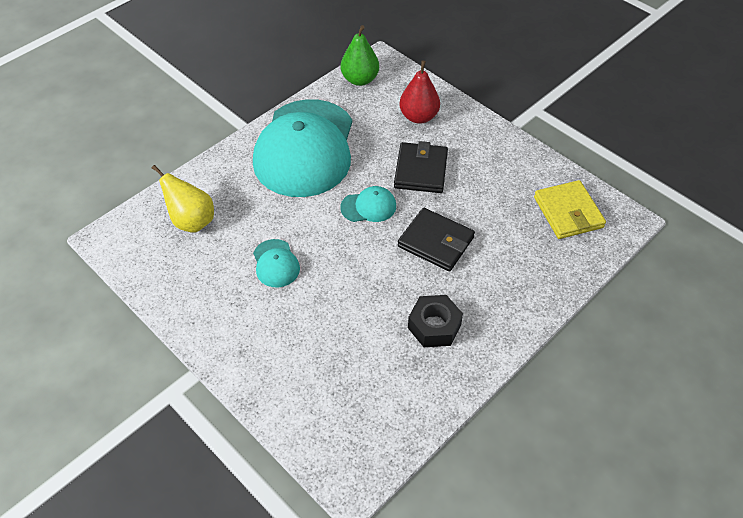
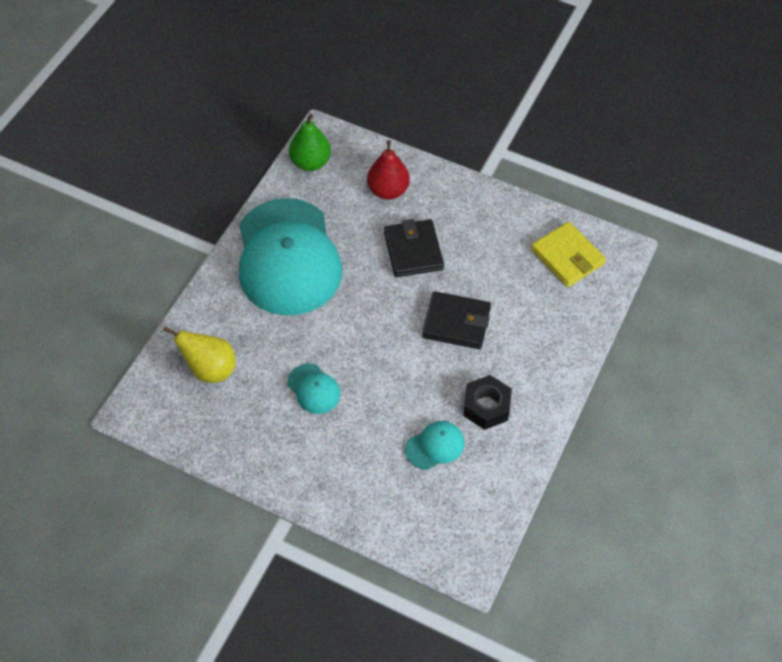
camera: 20 degrees left, 5 degrees up
(368, 207) = (378, 304): turquoise cap -> turquoise cap (435, 446)

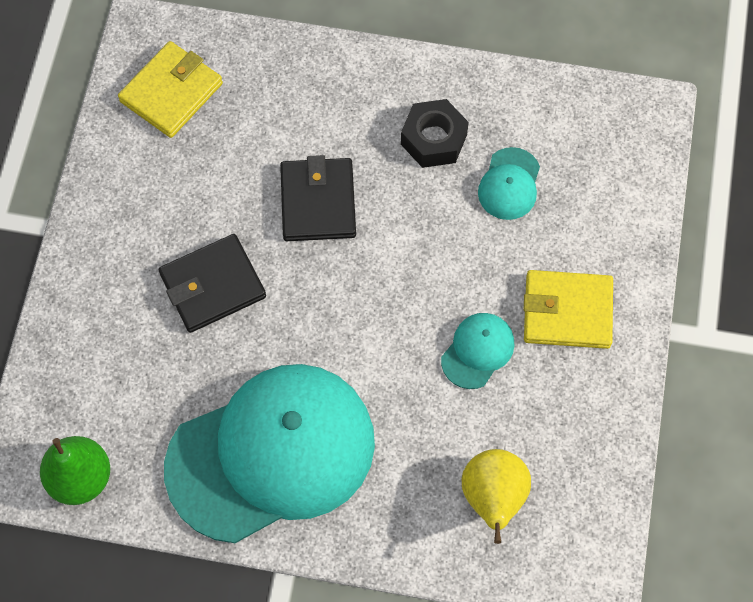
camera: 105 degrees left, 10 degrees up
(322, 453) = (567, 312): none -> yellow wallet
(388, 190) = (110, 348): red pear -> none
(435, 446) = (509, 184): turquoise cap -> turquoise cap turned 120 degrees counterclockwise

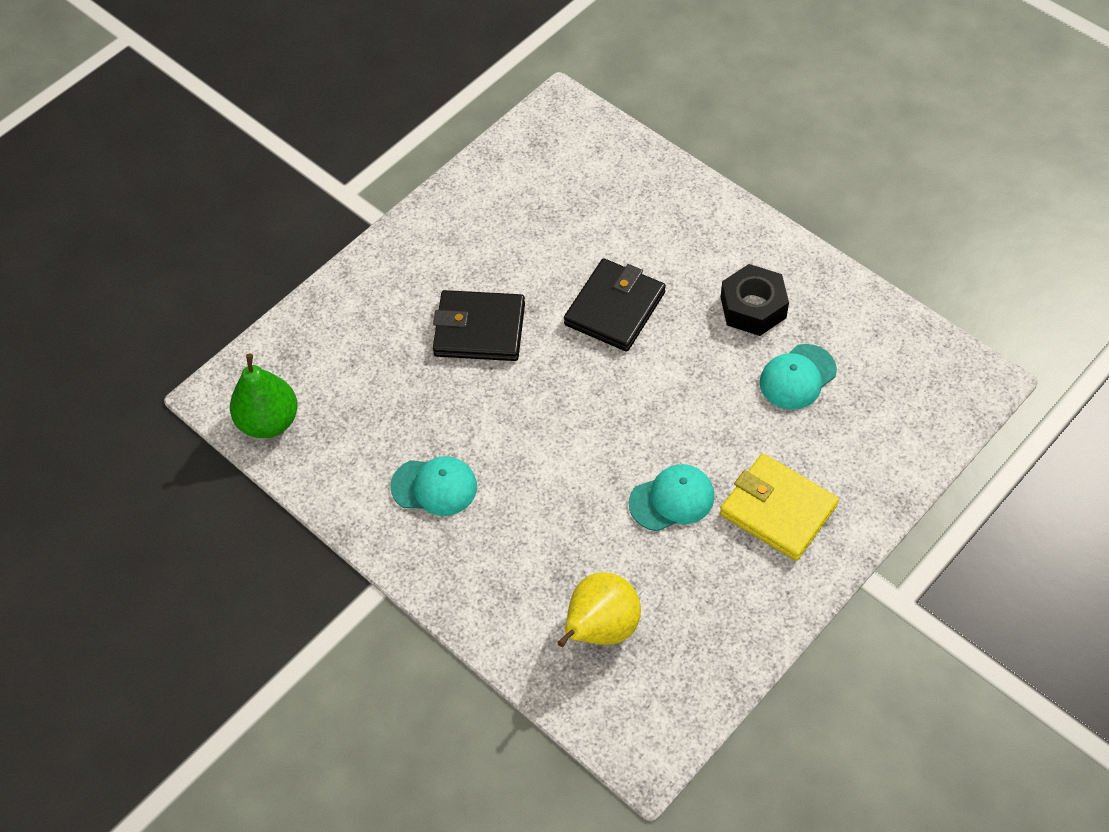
camera: 35 degrees right, 10 degrees down
(171, 92) = (551, 165): yellow wallet -> none
(271, 454) = (434, 486): turquoise cap -> turquoise cap, size x0.40

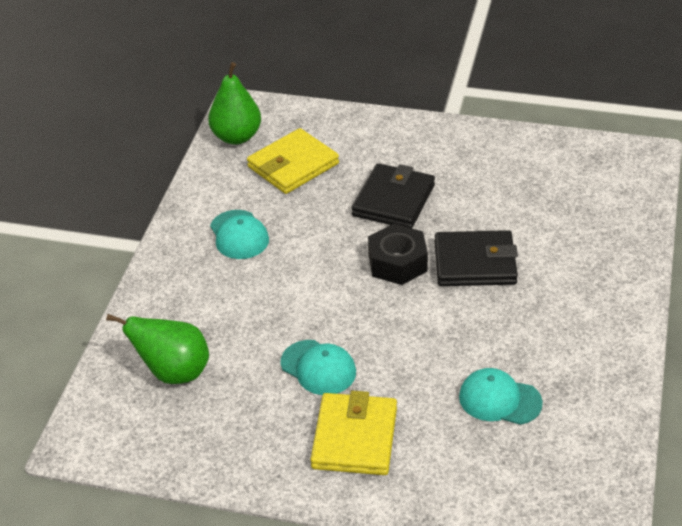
camera: 60 degrees right, 15 degrees down
(359, 390) = (293, 165): none -> yellow wallet
(479, 329) = (393, 200): black wallet -> black wallet turned 45 degrees clockwise
(600, 629) = (173, 372): yellow pear -> green pear
(753, 307) = (548, 344): black nut -> black nut (397, 263)

